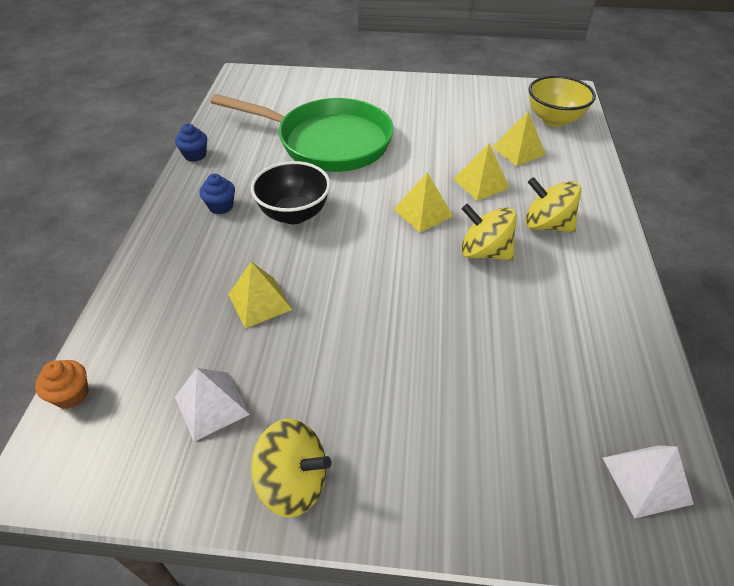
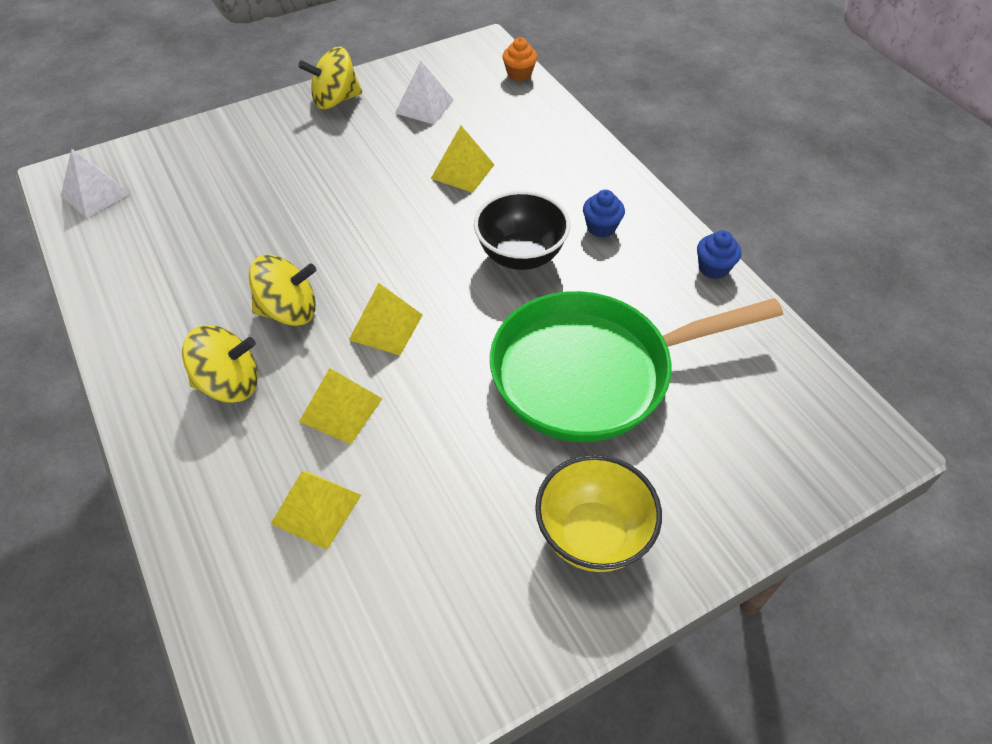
camera: 145 degrees right, 5 degrees up
(554, 120) = (284, 638): yellow bowl -> yellow bowl (592, 535)

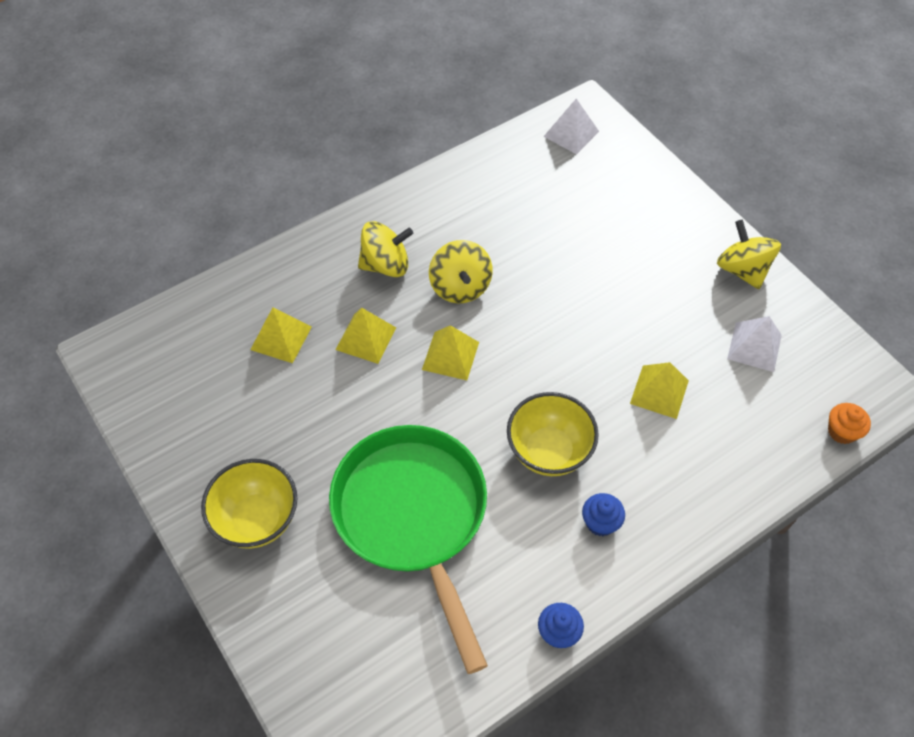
camera: 85 degrees right, 5 degrees up
(229, 384) = (386, 265): yellow spinning top -> yellow spinning top turned 90 degrees counterclockwise
(520, 256) = (549, 451): black bowl -> yellow bowl

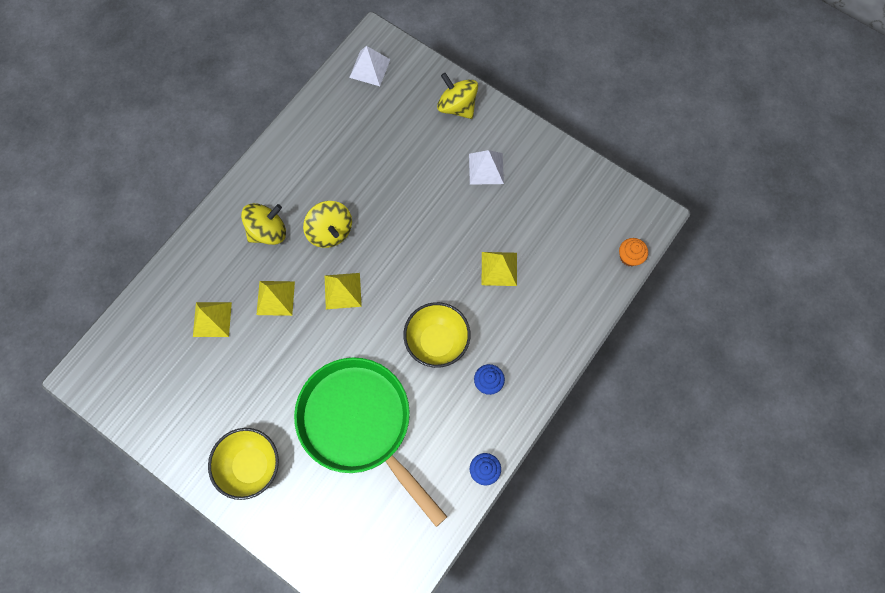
camera: 20 degrees left, 15 degrees up
(742, 270) = (530, 149): yellow spinning top -> yellow spinning top (457, 106)
(754, 346) = (554, 210): white pyramid -> white pyramid (486, 168)

